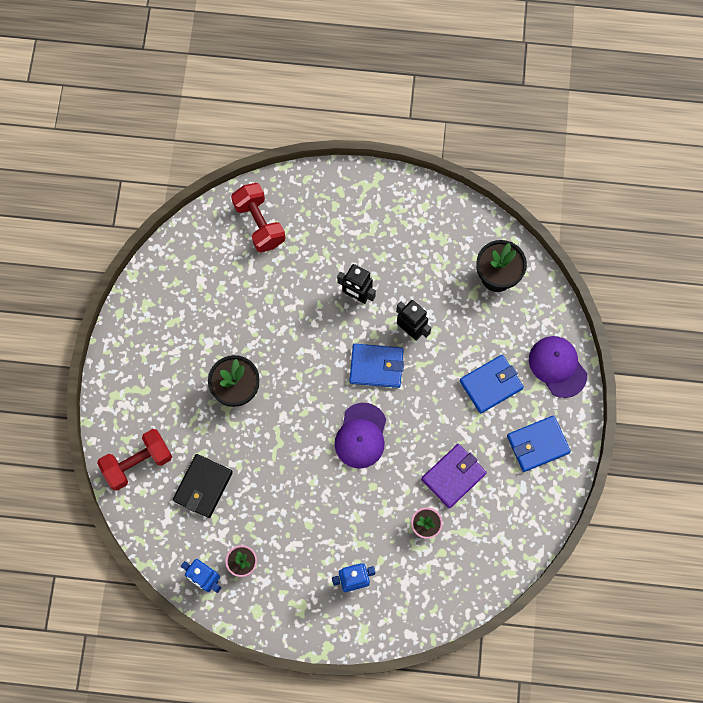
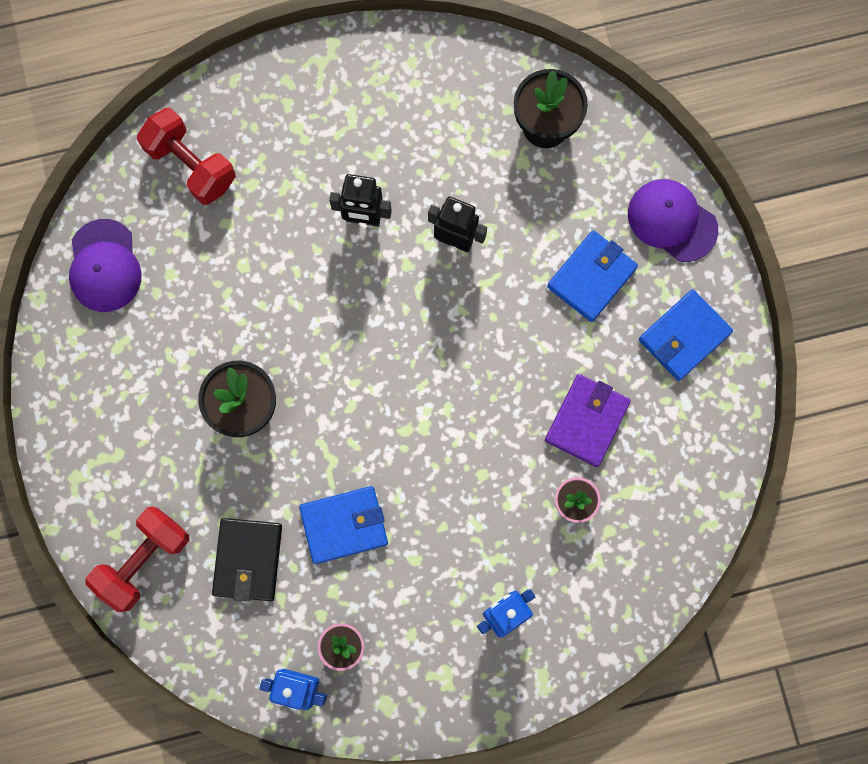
camera: 20 degrees left, 5 degrees up
(361, 436) = (441, 411): purple cap -> purple cap (104, 266)
(376, 366) = (426, 307): blue wallet -> blue wallet (344, 525)

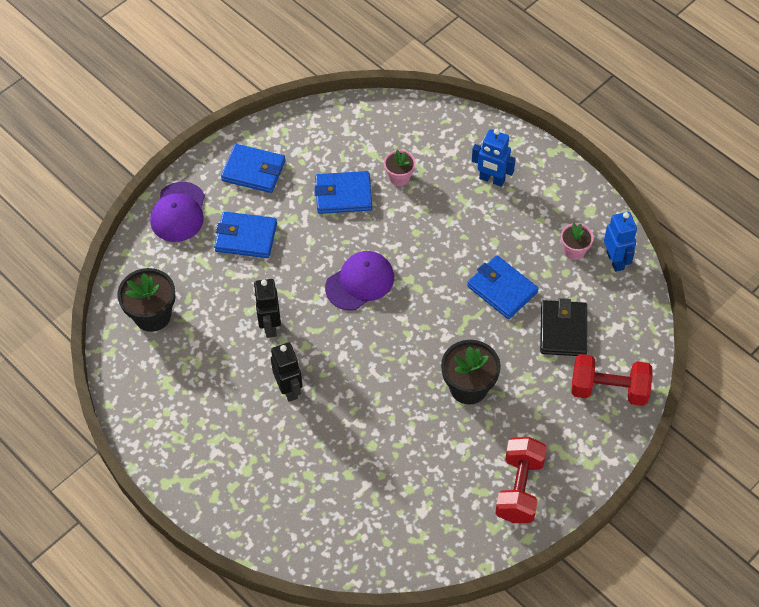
camera: 120 degrees left, 20 degrees down
(104, 266) = (432, 536): purple cap -> purple cap (360, 282)
(191, 165) = (319, 523): red dumbbell -> red dumbbell (519, 488)
(248, 560) = (563, 330): black wallet -> black wallet turned 60 degrees counterclockwise
(587, 421) = (343, 195): purple wallet -> blue wallet

